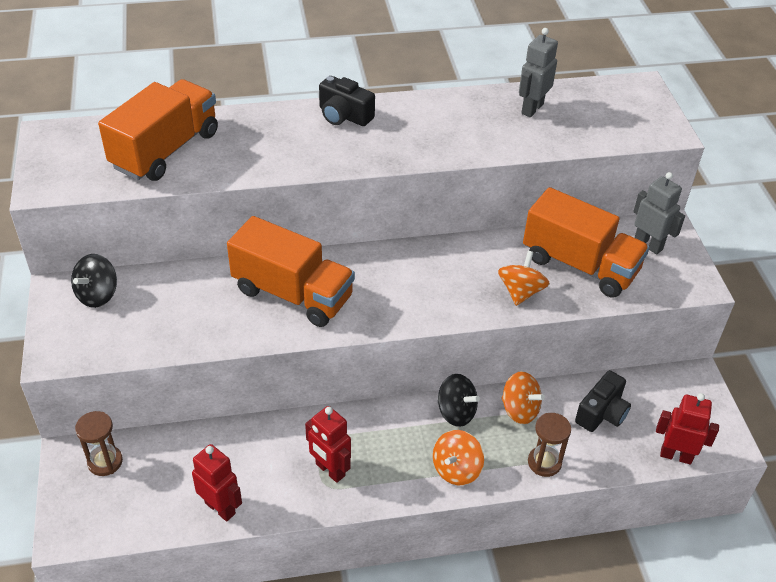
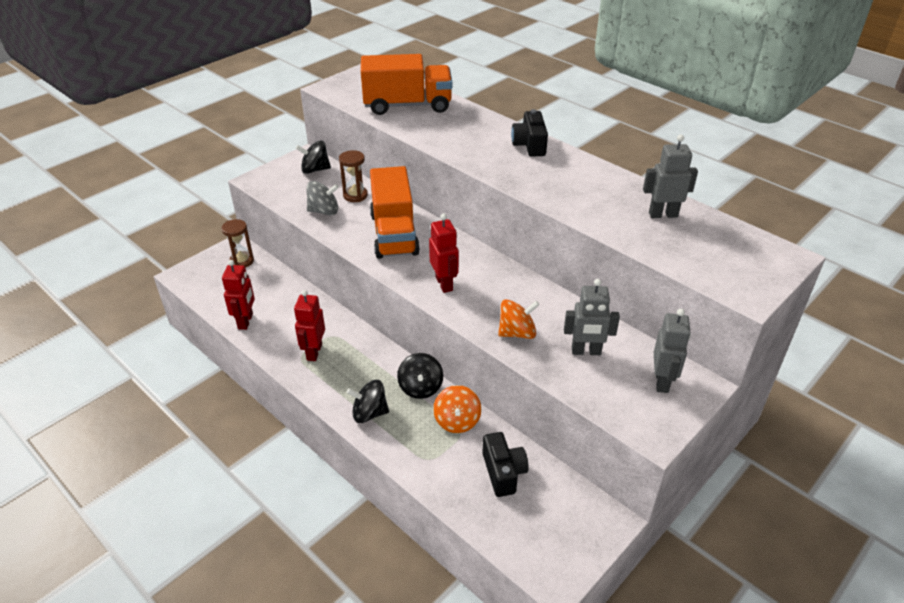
camera: 55 degrees right, 5 degrees down
(189, 327) = (324, 211): none -> grey spinning top
(456, 469) = (369, 413): orange spinning top -> black spinning top
(544, 462) = (420, 459): brown hourglass -> brown hourglass (355, 195)
(580, 265) = (586, 351): orange truck -> grey robot
(602, 413) = (503, 472): black camera -> black camera turned 105 degrees counterclockwise
(676, 455) = (506, 544): red robot -> red robot (444, 284)

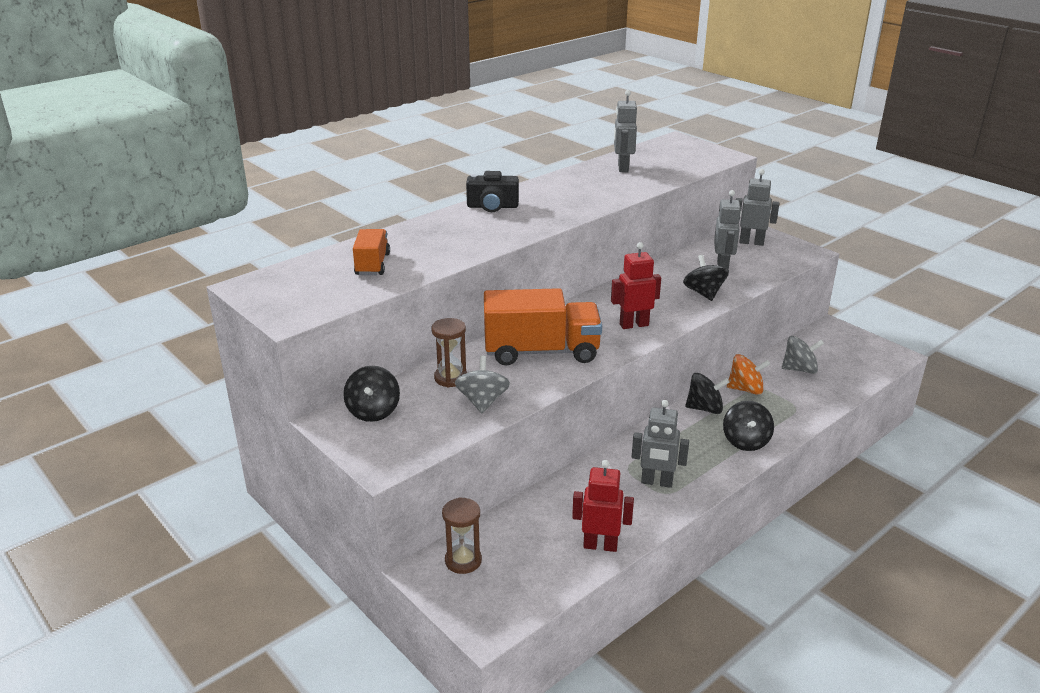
camera: 85 degrees left, 10 degrees down
(314, 352) = (656, 482): red robot -> grey robot
(407, 105) = (372, 264): orange truck -> orange truck, size x0.55
(503, 472) = (799, 369): black camera -> grey spinning top
(517, 333) = (704, 293): orange spinning top -> black spinning top

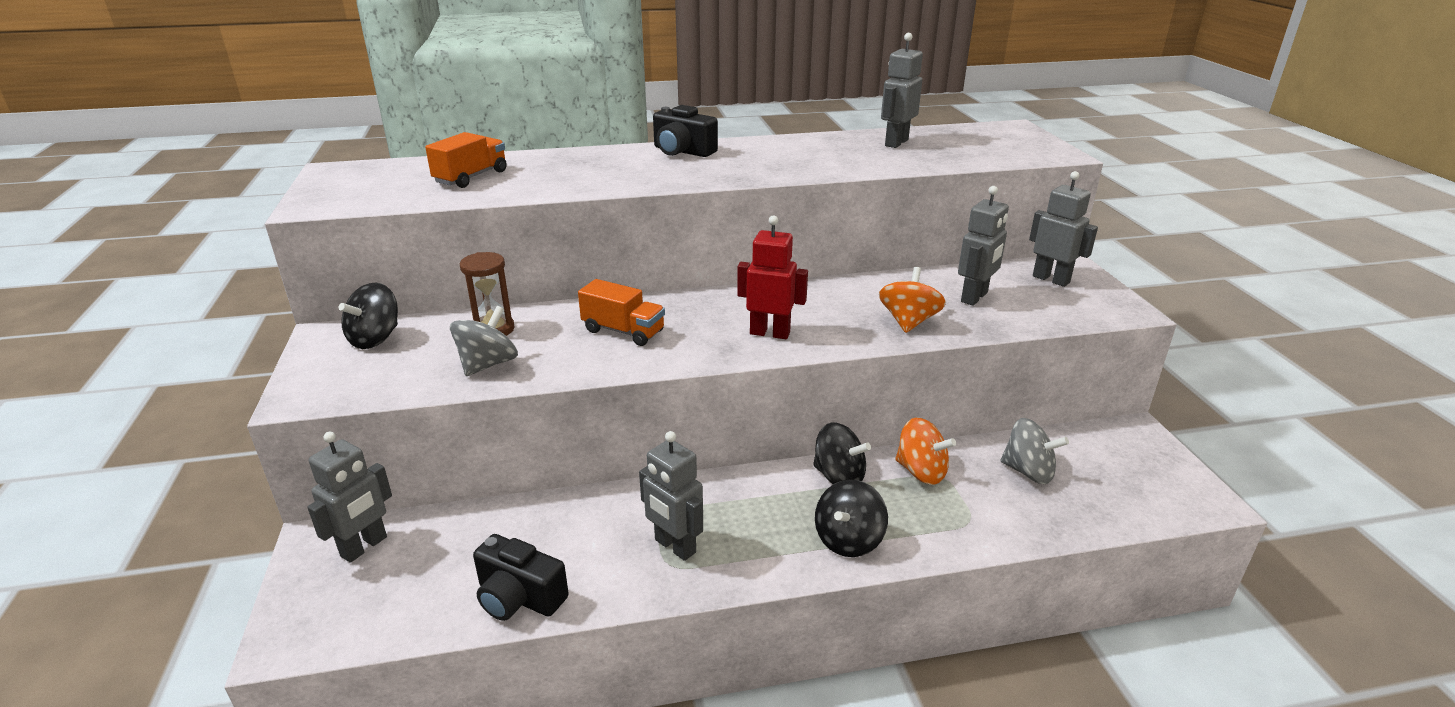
camera: 30 degrees right, 0 degrees up
(463, 561) = (364, 547): brown hourglass -> grey robot
(541, 352) = (623, 331): orange truck -> orange truck, size x0.55
(600, 545) = (519, 597): red robot -> black camera
(704, 293) = (908, 322): black spinning top -> orange spinning top

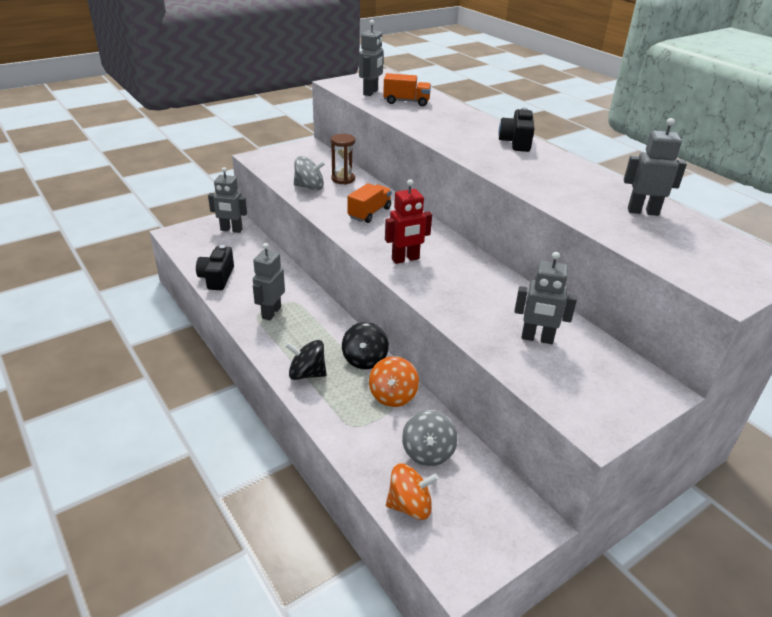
camera: 65 degrees right, 5 degrees up
(375, 339) = (313, 156): black spinning top -> none
(623, 331) = (369, 213): orange truck -> orange truck turned 150 degrees counterclockwise
(770, 333) = (405, 259): red robot -> red robot turned 75 degrees clockwise
(908, 322) = (467, 311): orange spinning top -> orange spinning top (410, 505)
(1051, 279) = (616, 379): grey robot -> grey robot (371, 92)

